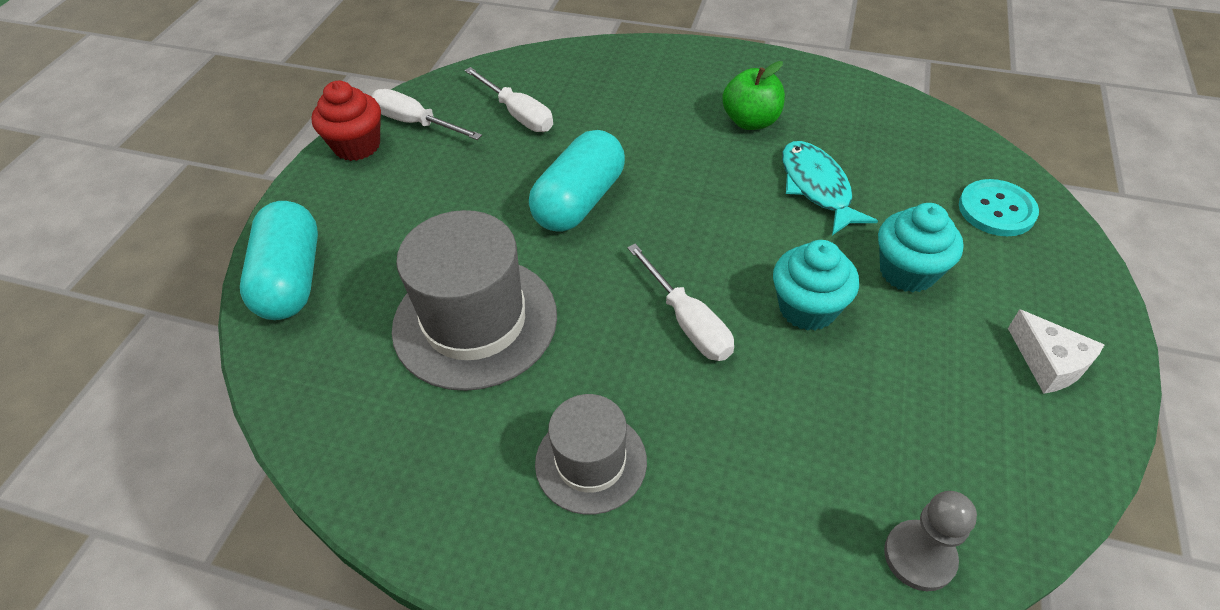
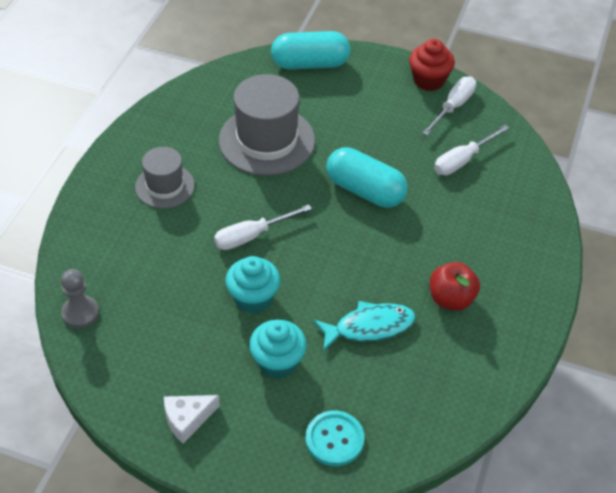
camera: 90 degrees right, 0 degrees up
(751, 121) = (451, 299): green apple -> red apple

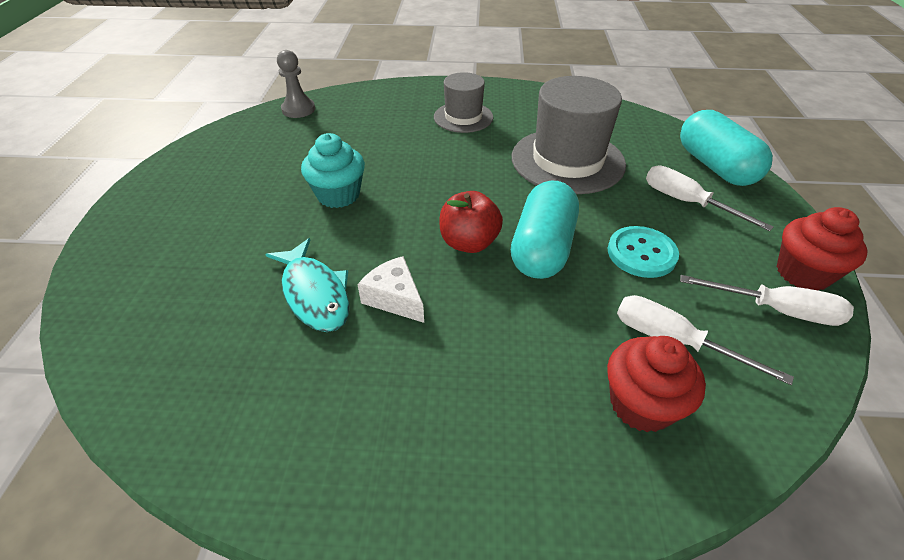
camera: 75 degrees right, 5 degrees down
(187, 419) = (178, 186): white cheese -> white cheese (394, 298)
(252, 236) = (424, 177): white screwdriver -> white screwdriver (687, 202)
(277, 362) = (253, 228): turquoise cupcake -> none
(334, 439) = (139, 294): turquoise button -> turquoise button (641, 253)
(451, 299) = (384, 374): red apple -> red apple (469, 243)
(500, 192) = (641, 404): none -> red cupcake

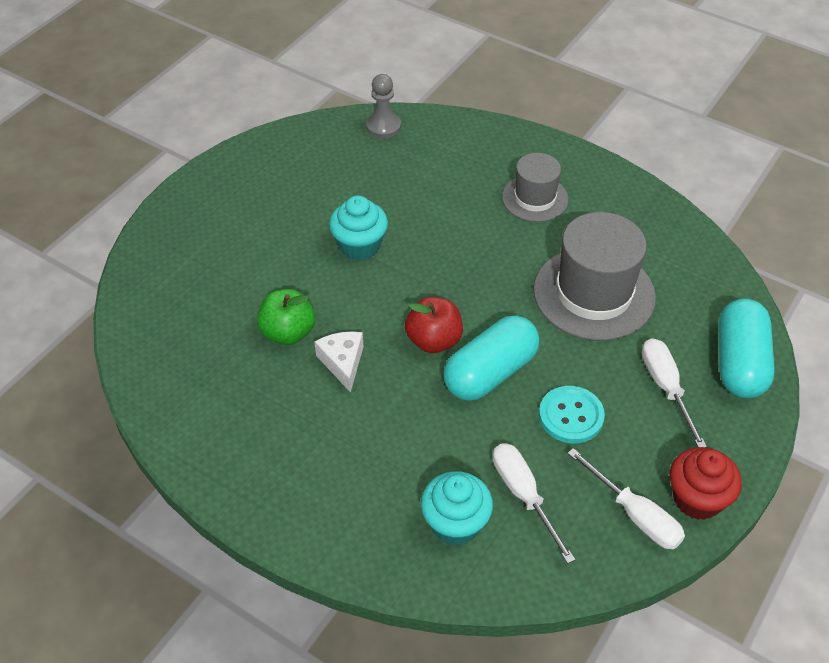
camera: 30 degrees right, 5 degrees up
(314, 294) = (288, 332): turquoise fish -> green apple
(641, 404) = (455, 523): red cupcake -> turquoise cupcake

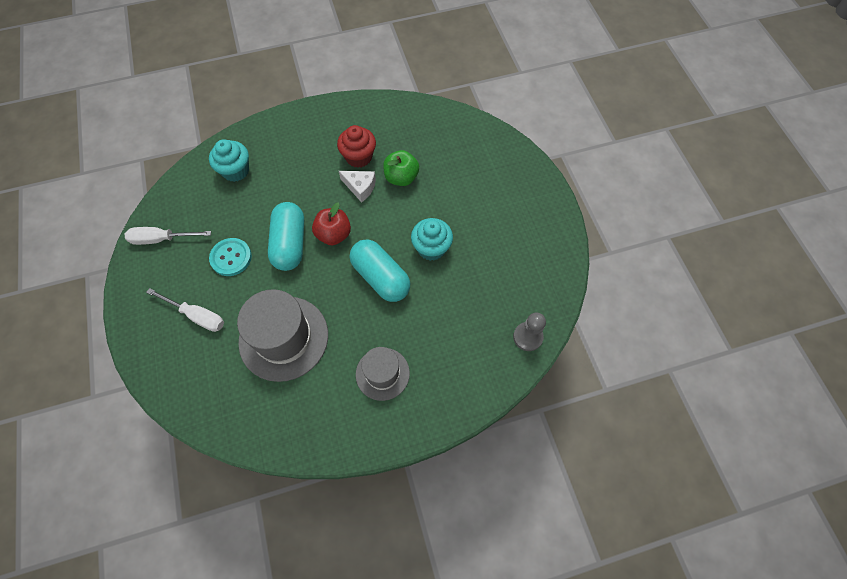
camera: 130 degrees right, 15 degrees up
(523, 495) = (218, 205): white screwdriver -> none
(697, 499) = (138, 271): red cupcake -> red cupcake (359, 157)
(739, 363) = (168, 368): turquoise capsule -> turquoise capsule (381, 277)

